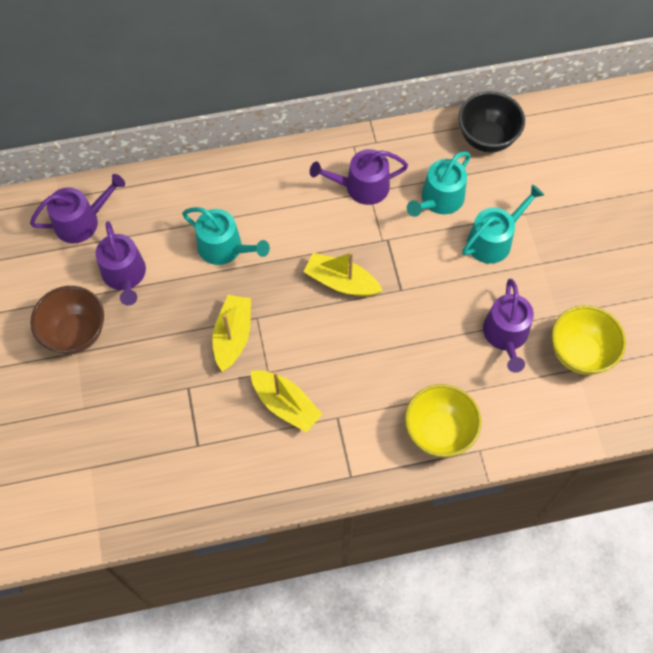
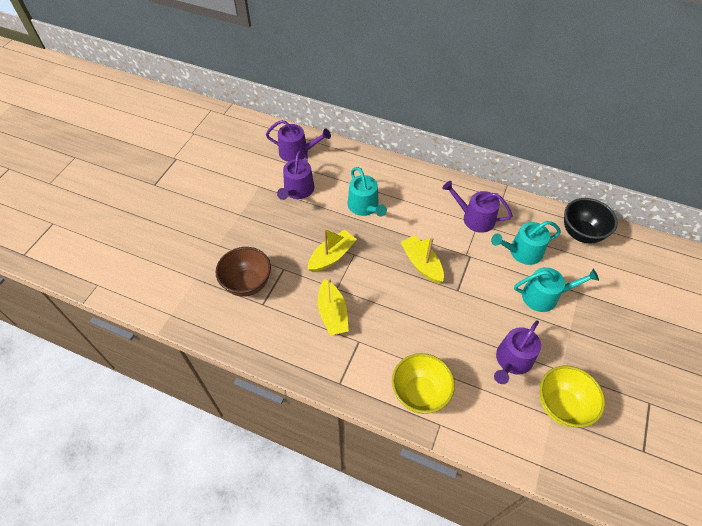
camera: 35 degrees right, 10 degrees down
(76, 333) = (247, 205): brown bowl -> brown bowl (247, 284)

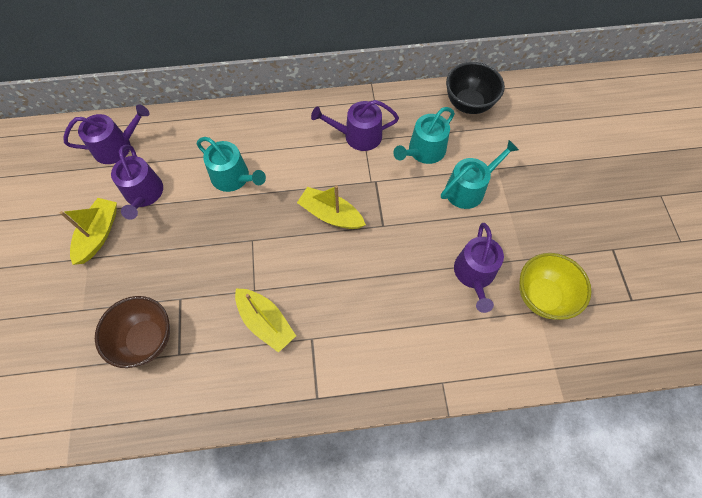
camera: 30 degrees left, 10 degrees up
(332, 256) = (228, 255): yellow boat -> yellow boat (99, 234)
(419, 393) = (405, 361): yellow bowl -> none

